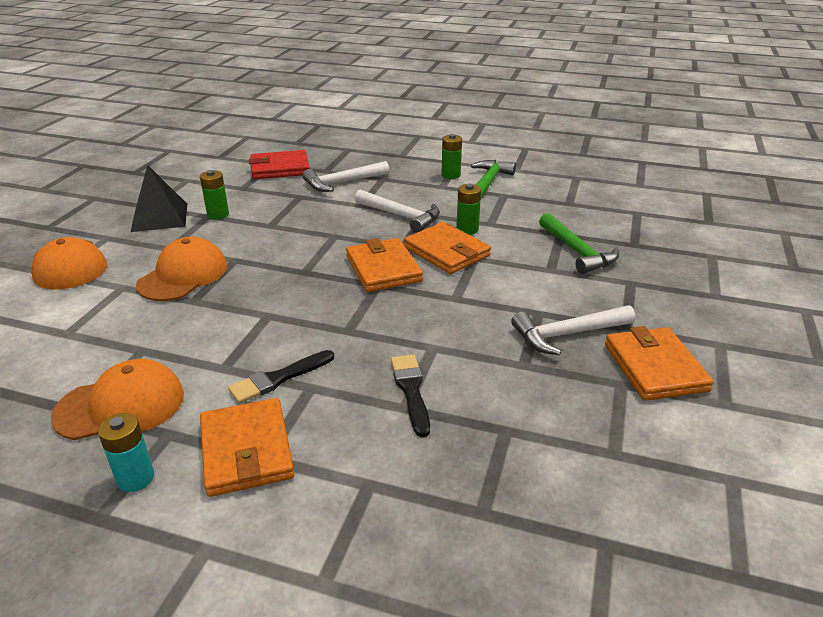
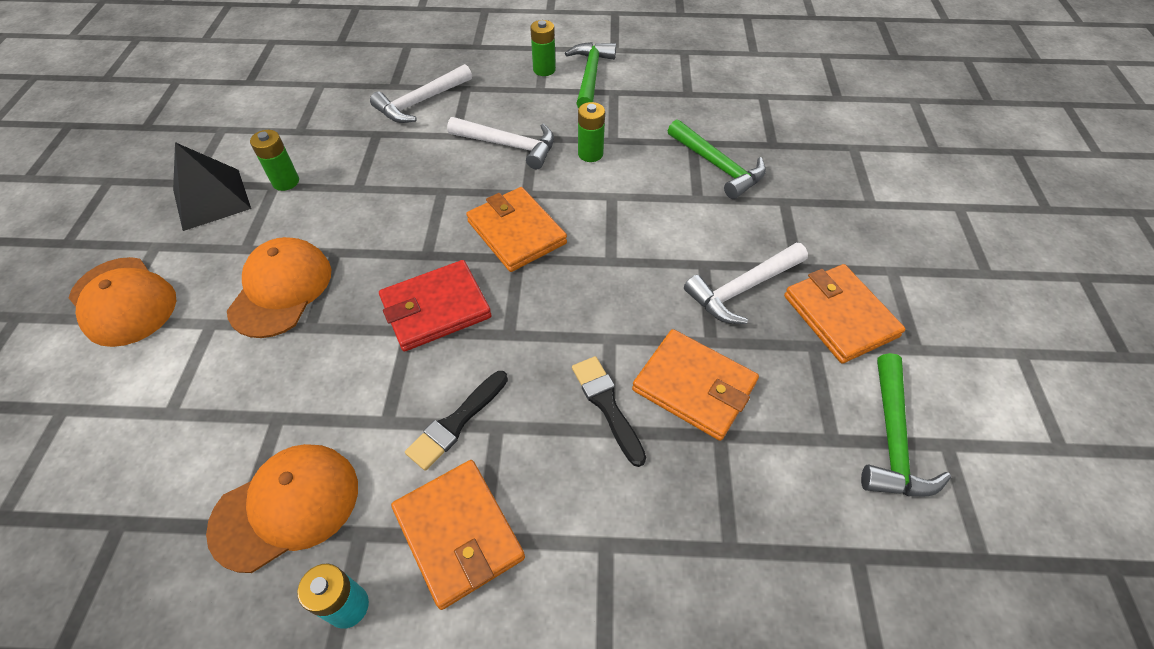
camera: 15 degrees left, 20 degrees up
(280, 168) = (334, 90): red wallet -> red wallet (436, 308)
(446, 252) = (578, 192): orange wallet -> orange wallet (694, 386)
(675, 465) = (892, 439): none -> green hammer

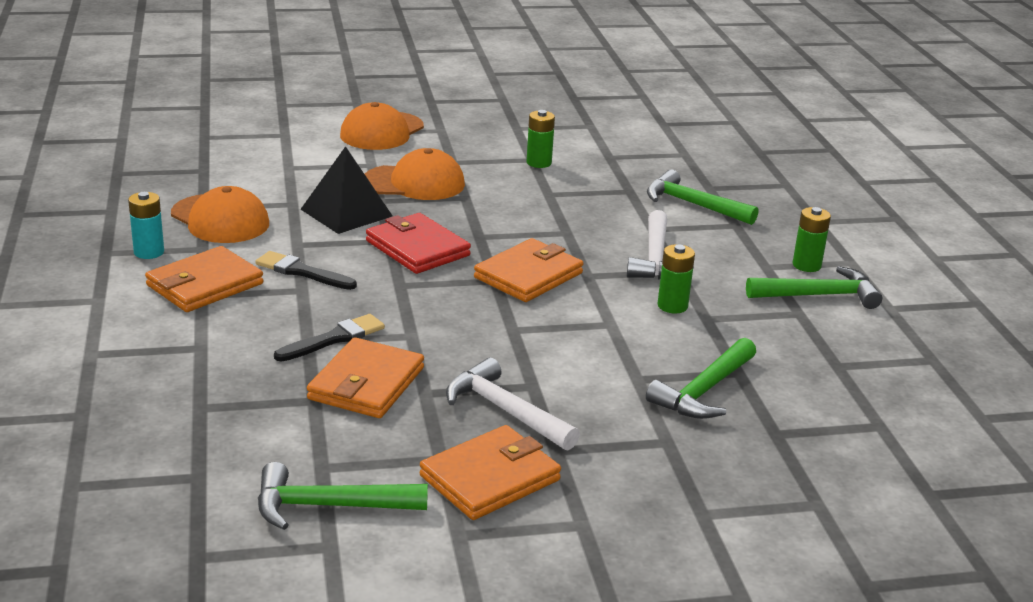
camera: 75 degrees right, 25 degrees down
(211, 199) = (502, 139): black pyramid -> black pyramid (346, 212)
(420, 102) = (692, 204): white hammer -> green hammer

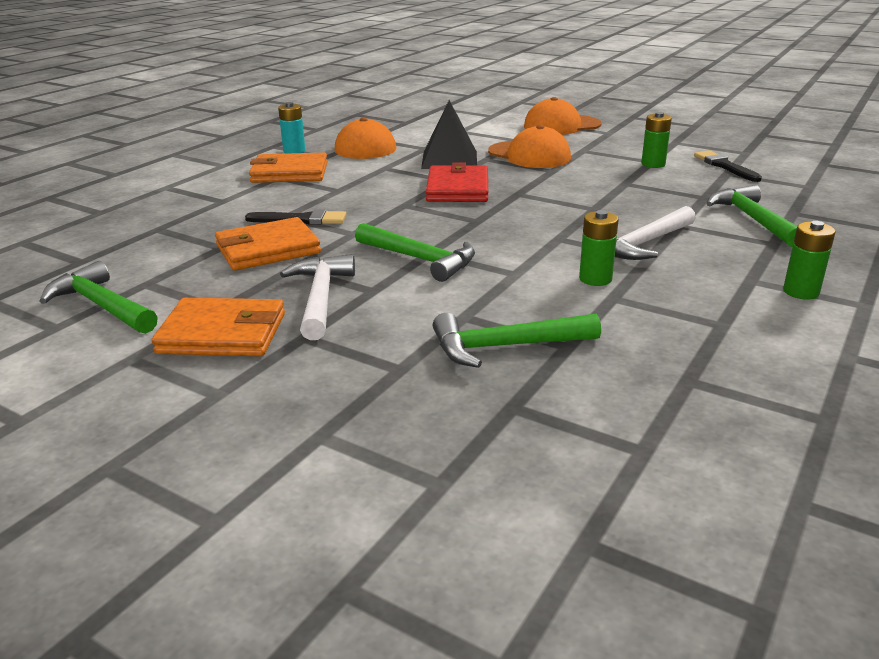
camera: 45 degrees right, 0 degrees up
(302, 272) = (357, 181): black brush -> black brush (725, 166)
(528, 275) = (508, 225): orange wallet -> none
(819, 295) = (772, 318): green hammer -> green hammer (420, 259)

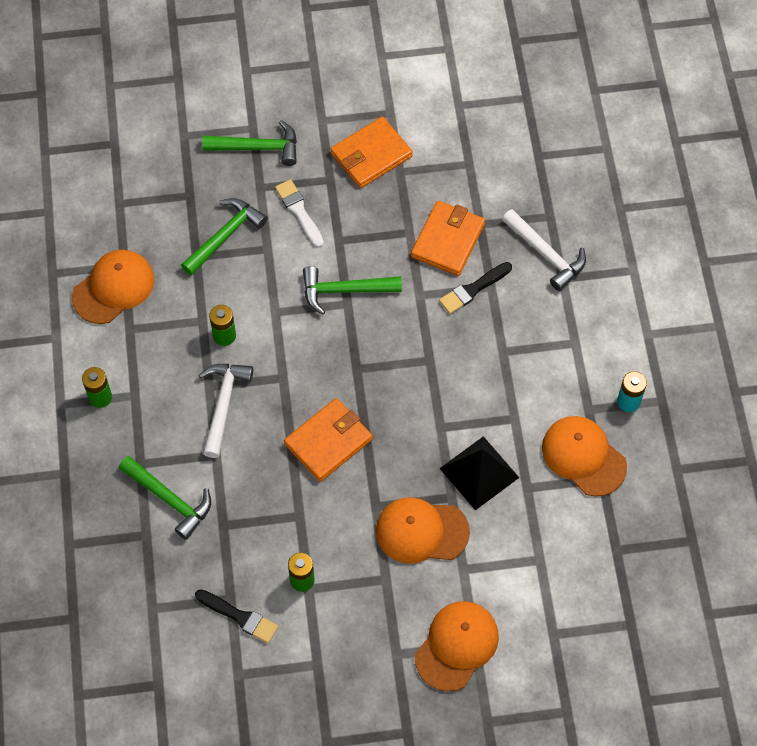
camera: 140 degrees right, 35 degrees up
(101, 306) = (462, 132): green hammer -> green hammer (258, 147)
(289, 173) = (575, 356): orange wallet -> orange wallet (328, 441)
(320, 297) = (358, 214): white hammer -> white hammer (546, 254)
(382, 327) = (299, 211): none -> white brush
(457, 189) = (417, 414): red wallet -> none
(721, 365) = (113, 288): none -> orange cap

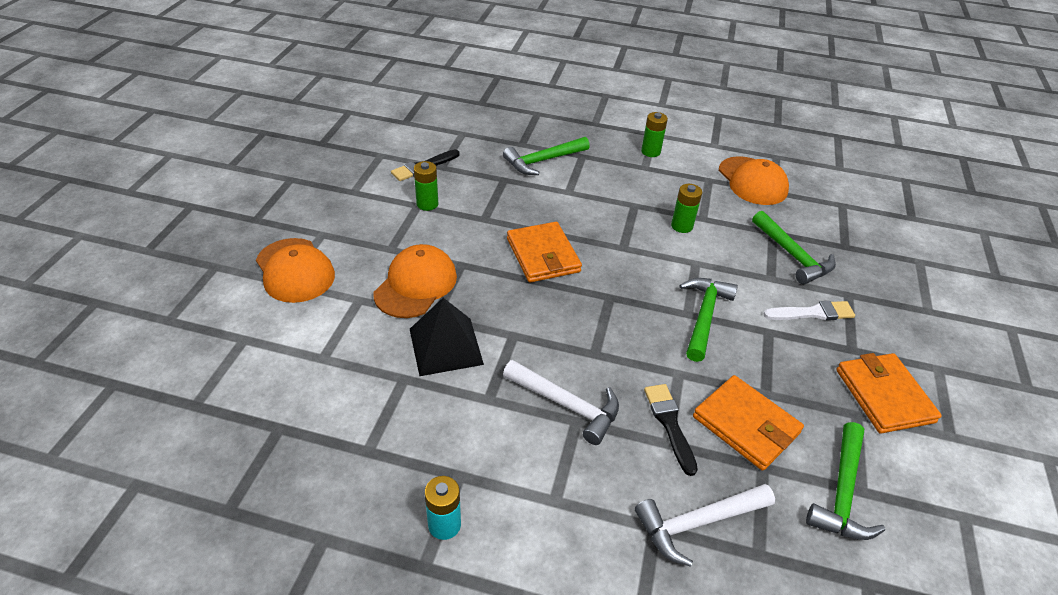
camera: 110 degrees right, 20 degrees down
(223, 404) = (613, 207): white hammer -> white hammer (567, 405)
(258, 147) = (901, 307): green hammer -> green hammer (842, 493)
(583, 456) = (404, 444): orange cap -> none

